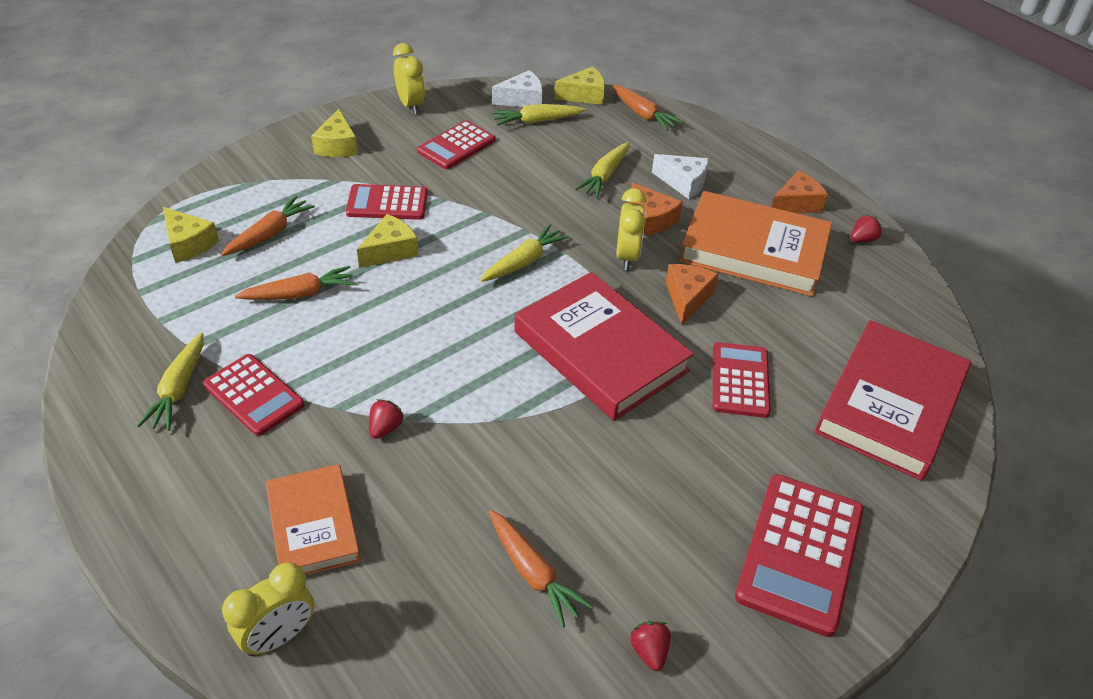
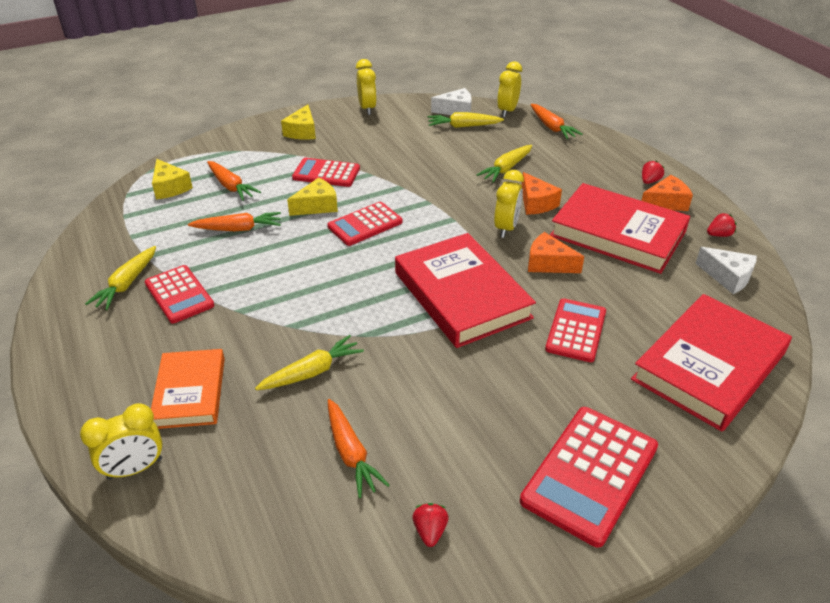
camera: 15 degrees right, 5 degrees down
(269, 234) = (231, 186): orange carrot -> orange carrot turned 90 degrees clockwise
(385, 428) = (270, 330): red strawberry -> red strawberry (649, 181)
(456, 146) = (393, 138): red calculator -> red calculator (365, 224)
(524, 262) = (420, 224): yellow carrot -> yellow carrot (312, 372)
(584, 95) = (507, 111): yellow cheese -> yellow clock
(683, 183) = (571, 179): white cheese -> white cheese (727, 277)
(687, 298) = (548, 263): orange cheese -> orange cheese turned 90 degrees counterclockwise
(754, 250) = (618, 233): orange book -> red book

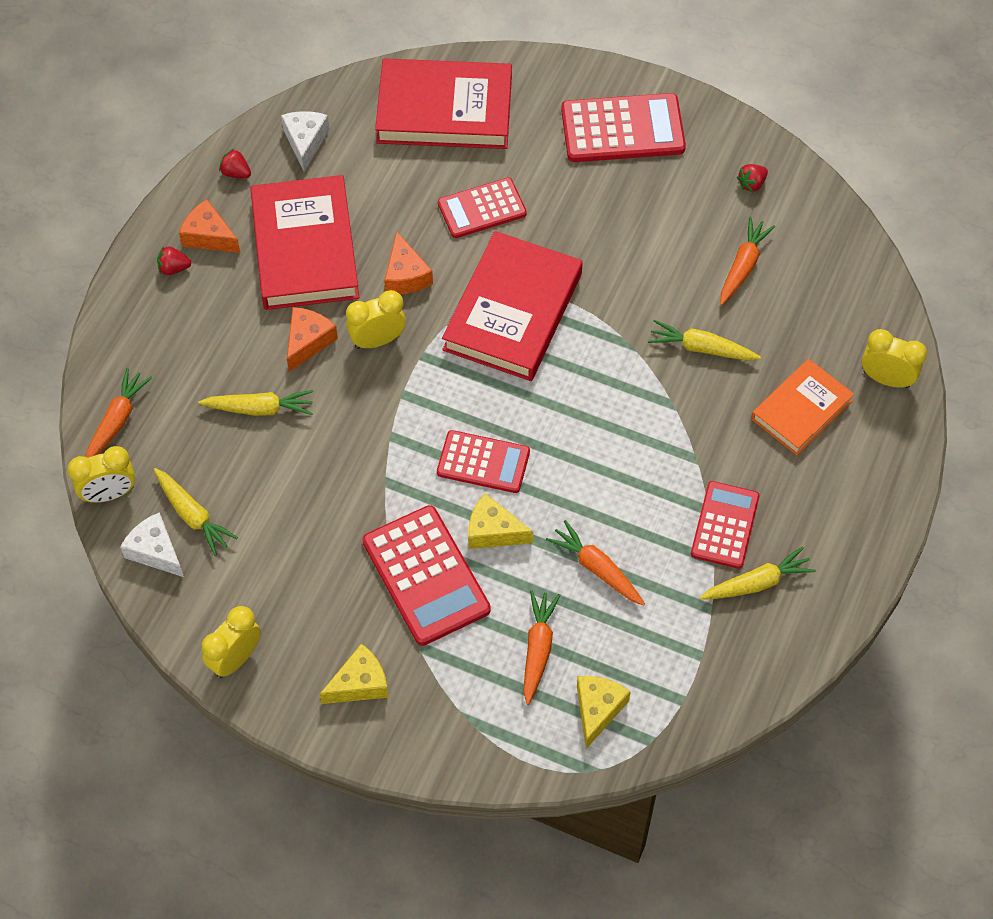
camera: 130 degrees left, 20 degrees up
(326, 173) = (426, 576): red calculator -> red calculator, size x1.52

